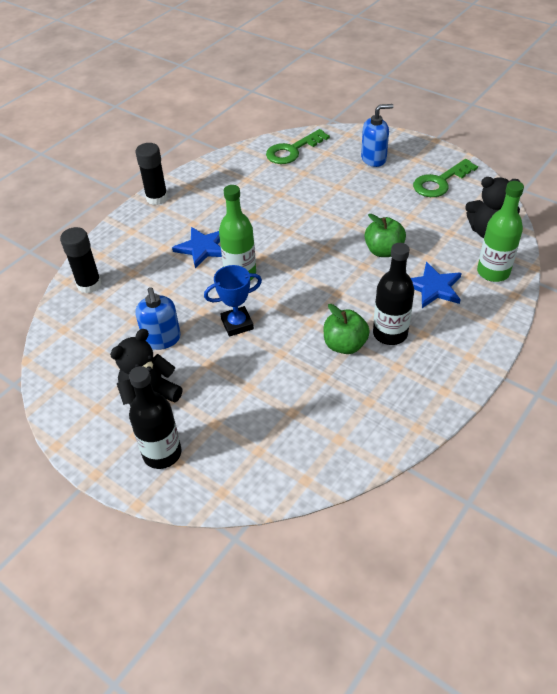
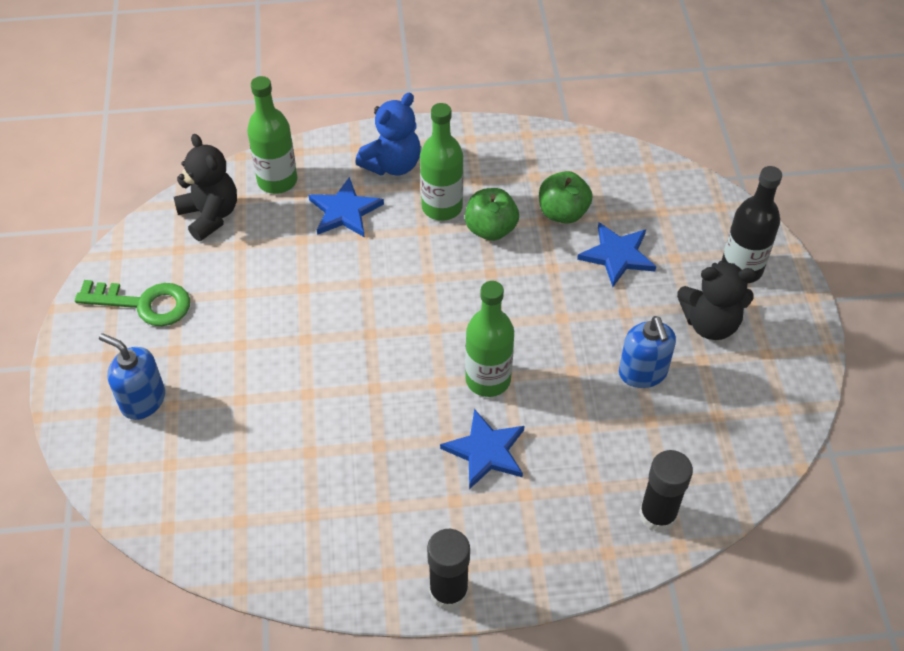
camera: 135 degrees left, 5 degrees up
(162, 339) = (643, 373): blue soap dispenser -> blue soap dispenser turned 135 degrees clockwise
(237, 324) = (556, 327): blue trophy -> none
(252, 393) = (617, 255): none -> blue star
(292, 150) = (196, 510): green key -> none
(383, 251) = (325, 281): green apple -> green apple (563, 213)
(390, 333) = (442, 207): black bottle -> green bottle
(456, 333) = (392, 165): none -> blue teddy bear

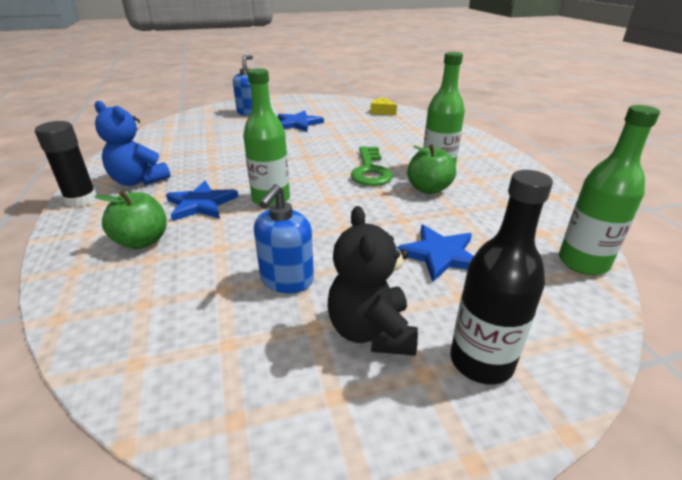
camera: 80 degrees right, 20 degrees down
(144, 303) = (313, 106): green key -> green key (370, 170)
(210, 215) = (382, 112): black teddy bear -> yellow cheese
(277, 181) = (421, 123): green bottle -> green bottle (583, 262)
(345, 211) = (409, 141): blue star -> blue star (298, 123)
(392, 165) = (465, 150): blue teddy bear -> blue teddy bear (138, 181)
(563, 213) = (473, 220): green apple -> green apple (142, 241)
(643, 373) = (287, 280): blue soap dispenser -> blue soap dispenser turned 45 degrees counterclockwise
(657, 515) = (103, 300): black glue stick -> none

